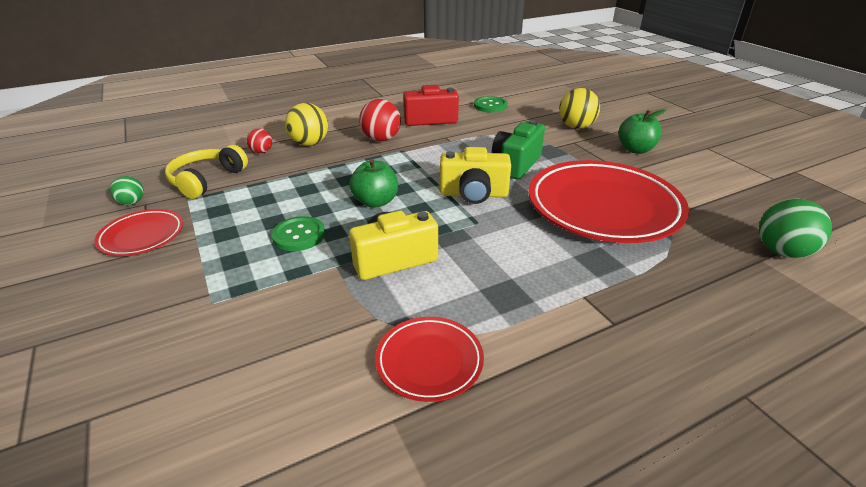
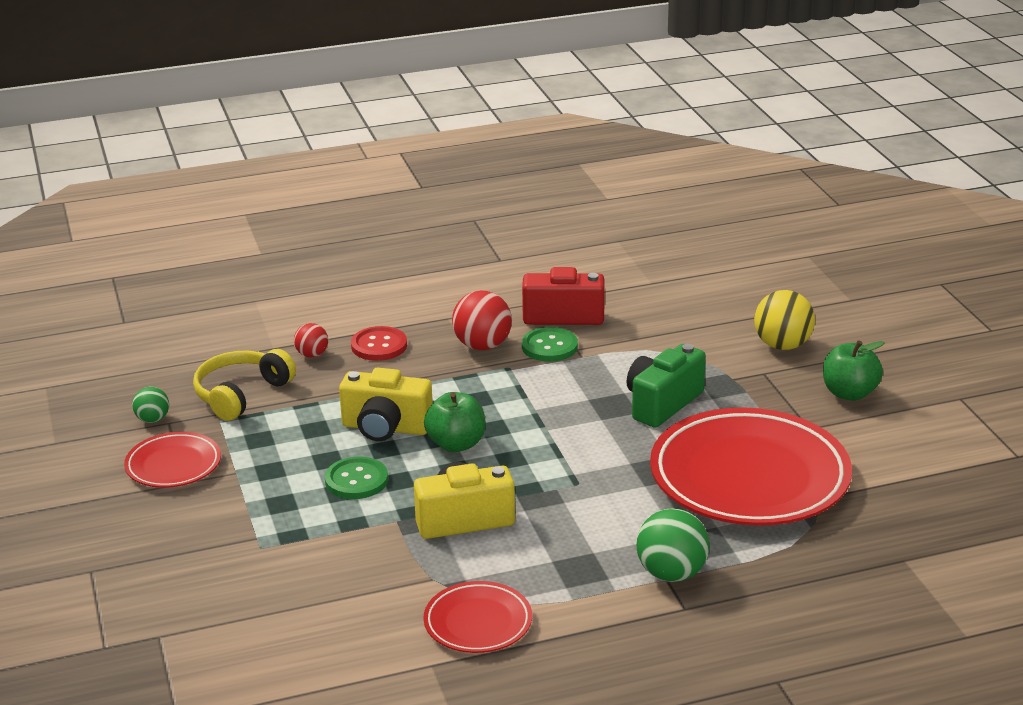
camera: 10 degrees right, 5 degrees down
(309, 143) = (379, 346): yellow ball -> red button
(473, 194) = (586, 444): yellow camera -> yellow camera (385, 428)
(490, 106) = (666, 294): green button -> green button (549, 346)
(782, 252) = (938, 553): green ball -> green ball (671, 573)

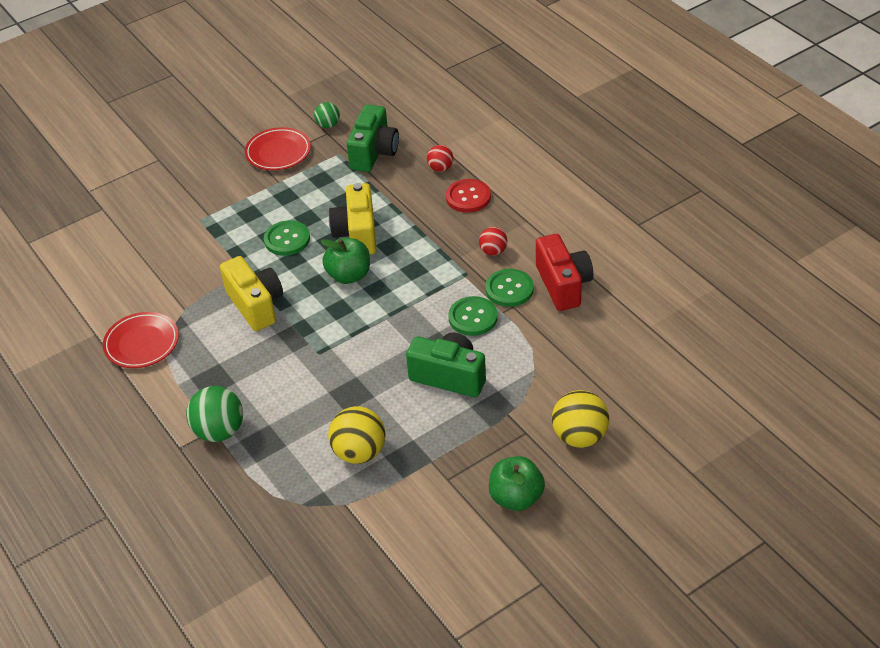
camera: 75 degrees right, 15 degrees up
(241, 394) = (374, 153): yellow headphones -> green camera
(482, 346) = (493, 251): red ball -> red ball, size x0.57
(579, 375) = (473, 317): none -> green button
(749, 477) = (359, 452): red plate -> yellow ball

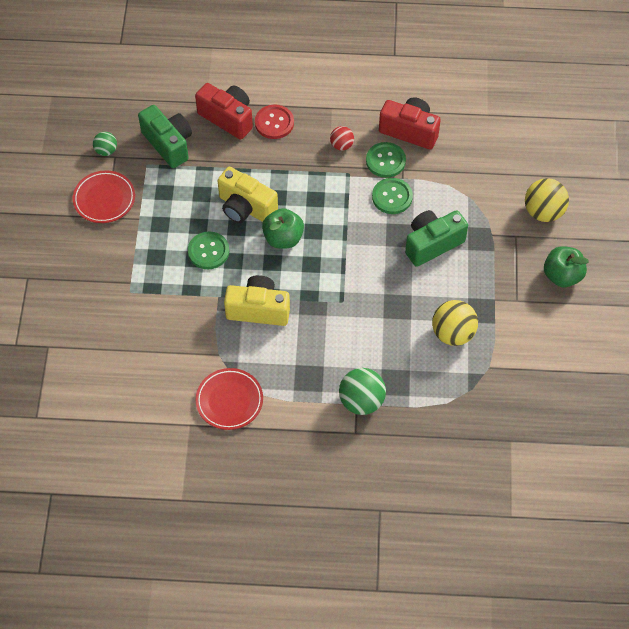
camera: 55 degrees left, 15 degrees up
(440, 168) = (227, 118): red ball -> red camera

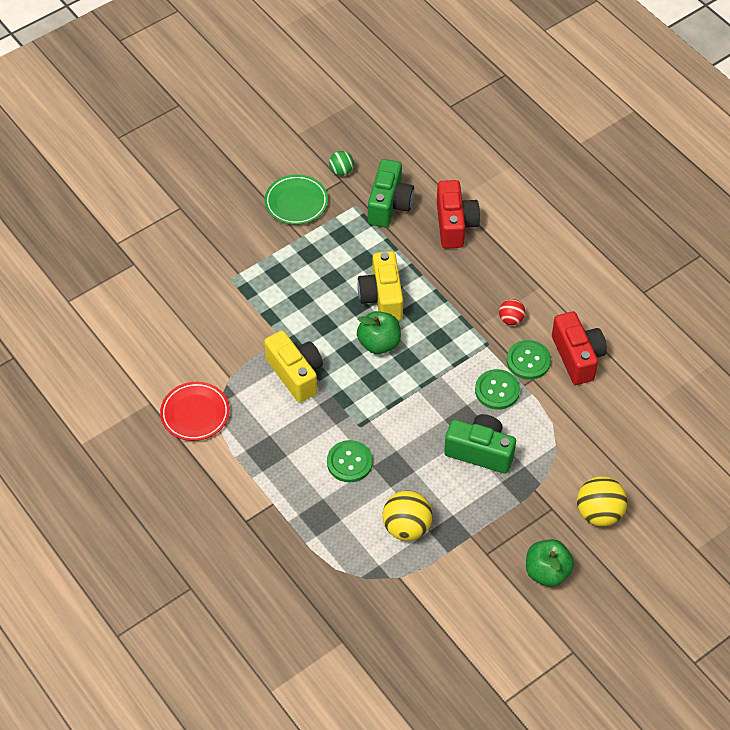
camera: 50 degrees right, 5 degrees down
(104, 199) = (296, 202): red plate -> green plate
(208, 251) = (316, 302): green button -> green button (349, 462)
(274, 123) = (483, 258): red button -> none
(361, 401) = (279, 505): green ball -> none

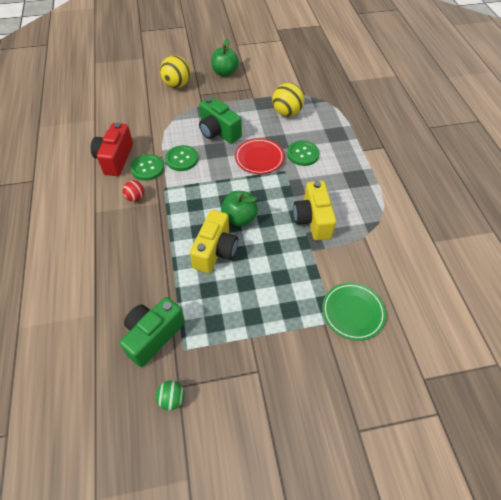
camera: 155 degrees left, 0 degrees up
(195, 414) = (399, 220): red plate -> red plate (259, 158)
(296, 202) = (236, 380): green plate -> green plate (352, 312)
(454, 225) = (114, 290): red camera -> none

